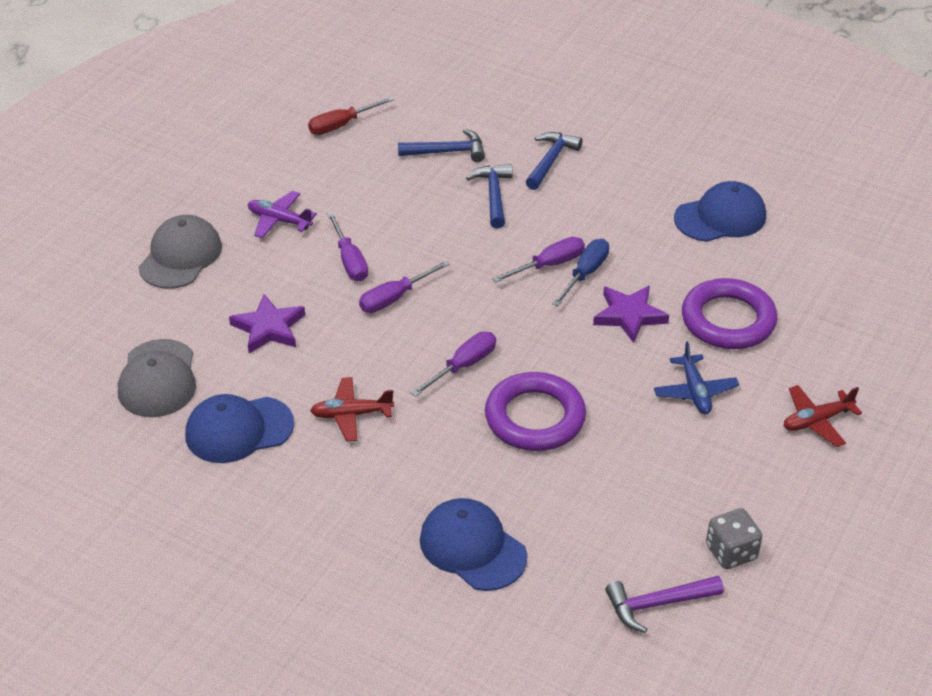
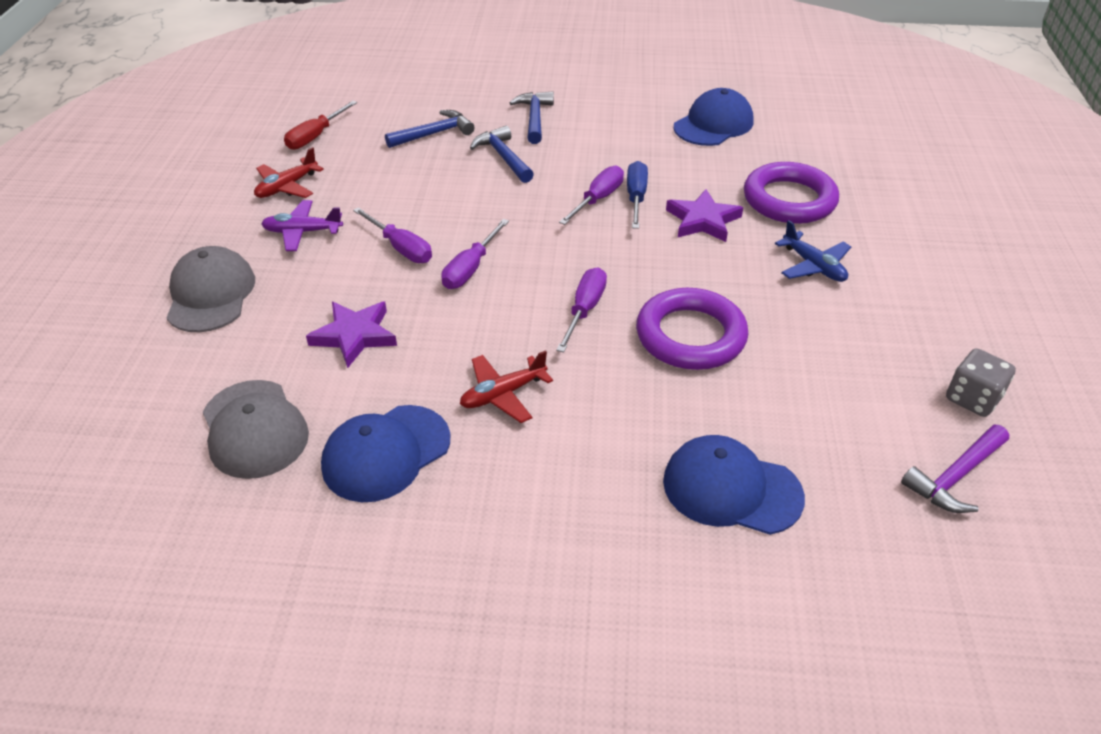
camera: 25 degrees left, 0 degrees up
(816, 421) = (934, 258): red plane -> red plane (287, 187)

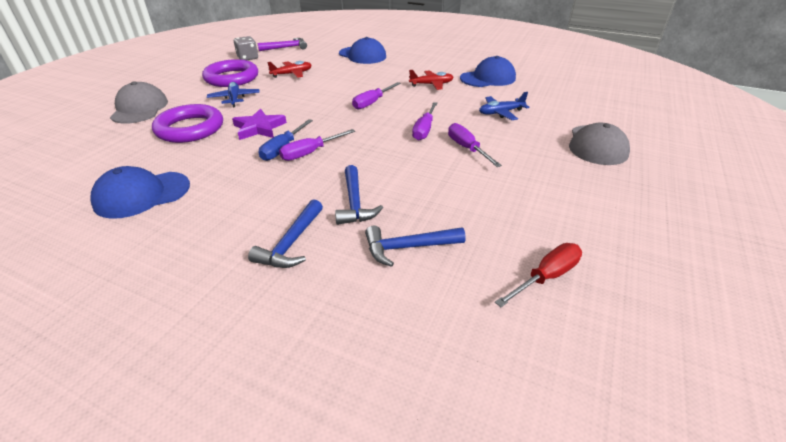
camera: 160 degrees left, 5 degrees down
(254, 429) = (548, 92): grey cap -> grey cap (140, 108)
(287, 187) = (564, 215): red plane -> red plane (292, 74)
(302, 232) = (541, 172): purple plane -> none
(355, 335) = (501, 113): purple star -> blue plane
(471, 268) = (424, 130): purple screwdriver -> purple screwdriver turned 150 degrees clockwise
(690, 336) = (331, 87): purple ring -> purple ring (232, 78)

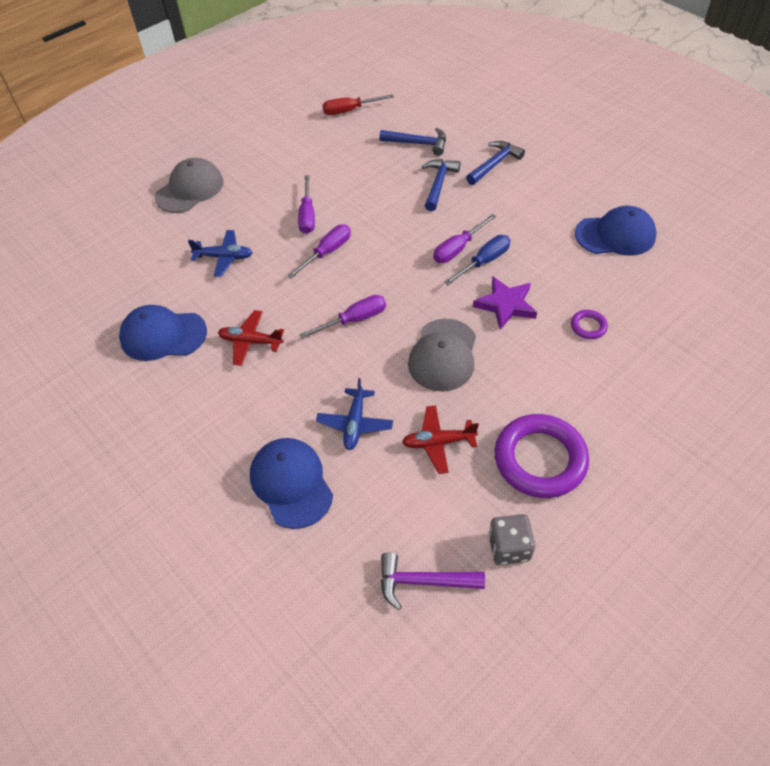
camera: 155 degrees left, 15 degrees up
(140, 108) = (668, 396): grey cap -> grey cap (443, 355)
(190, 128) = (588, 326): purple ring -> purple ring, size x0.44
(234, 99) = (535, 385): blue plane -> blue plane (355, 424)
(310, 153) = (458, 249): purple screwdriver -> purple screwdriver turned 150 degrees clockwise

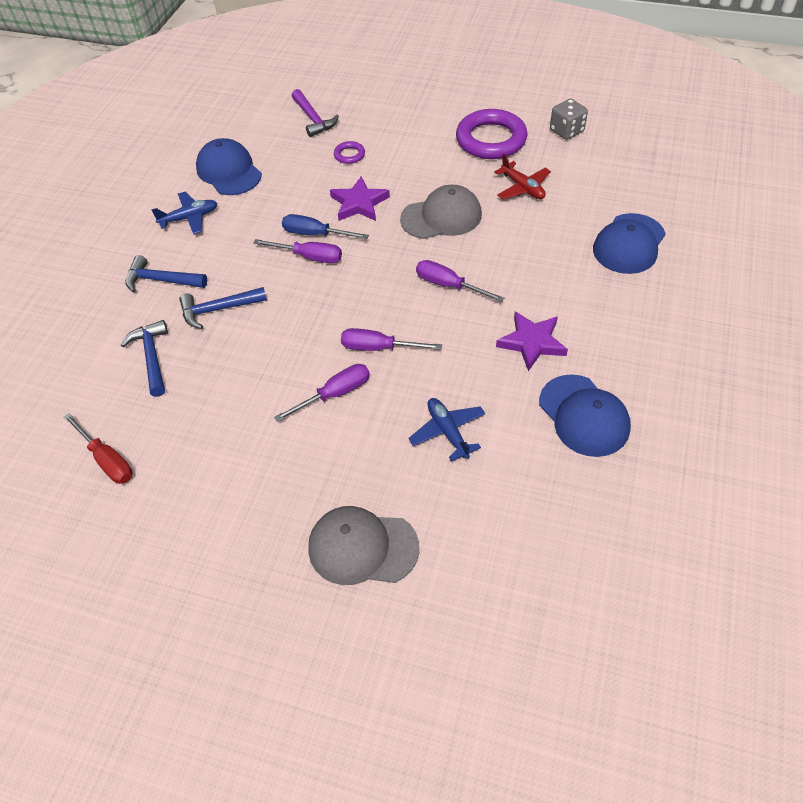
camera: 120 degrees left, 0 degrees up
(250, 342) = (532, 342): red plane -> purple star
(355, 424) = (548, 235): blue plane -> blue plane (189, 218)
(423, 581) = (625, 155): purple hammer -> purple hammer (313, 119)

